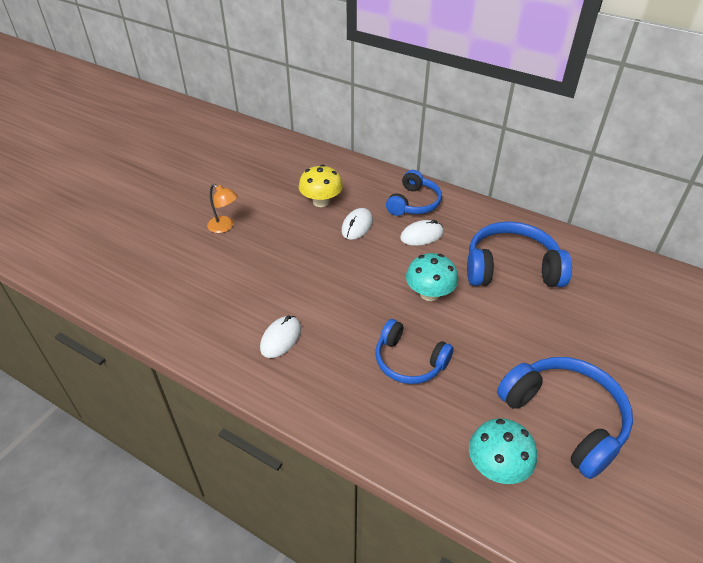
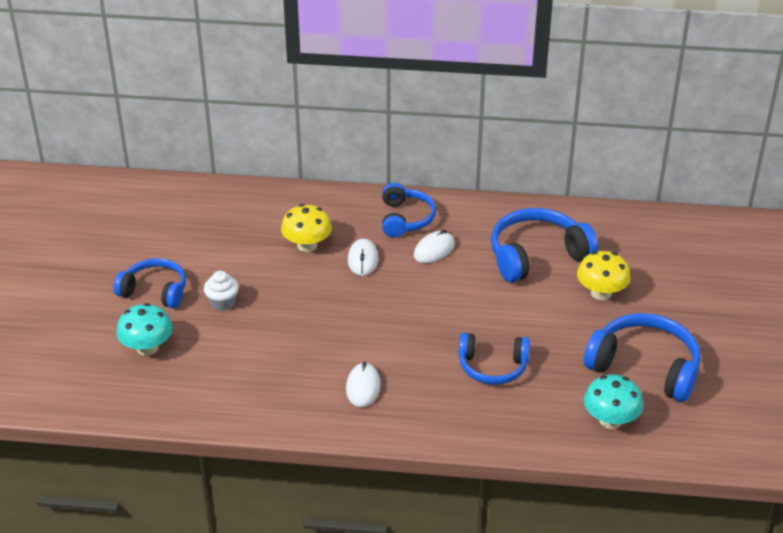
camera: 25 degrees left, 5 degrees down
(184, 202) = (155, 291): none -> blue headphones
(225, 227) = (222, 303): orange lamp -> white cupcake
(429, 293) = (475, 303): turquoise mushroom -> turquoise mushroom (147, 348)
(556, 323) = (601, 293): none -> yellow mushroom

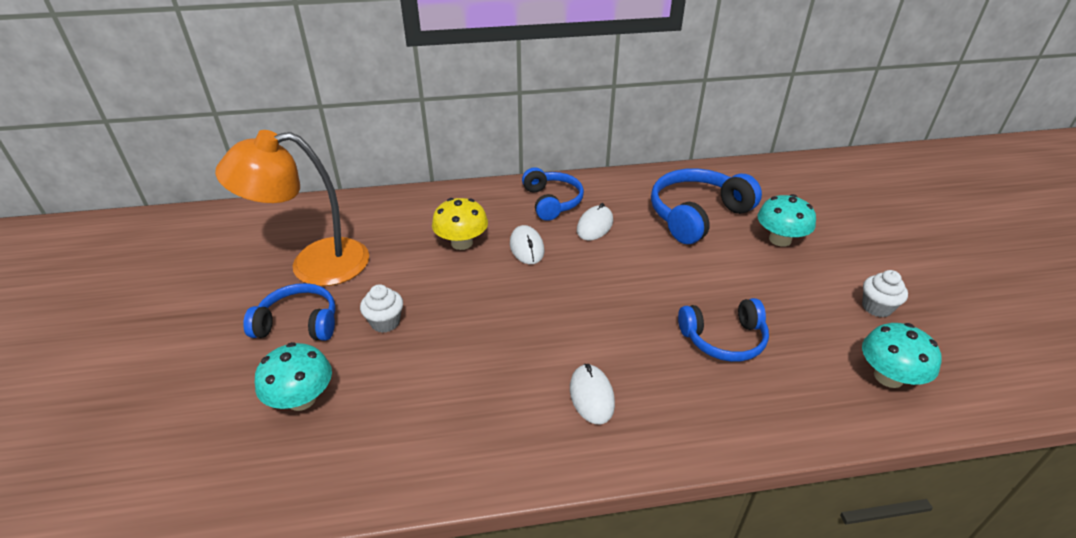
camera: 15 degrees left, 0 degrees up
(176, 243) = (313, 264): none -> orange lamp
(601, 293) = (780, 239): yellow mushroom -> turquoise mushroom
(645, 367) = (876, 307): blue headphones -> white cupcake

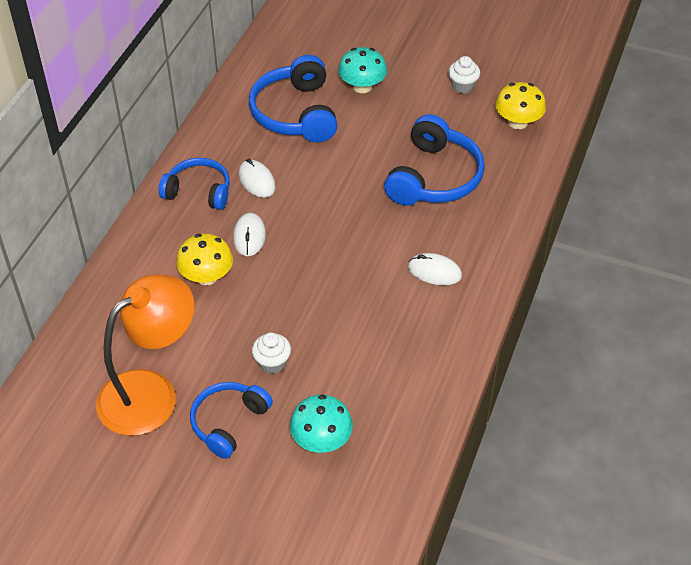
camera: 60 degrees left, 10 degrees up
(313, 264) = (151, 392): orange lamp -> orange lamp turned 150 degrees counterclockwise
(527, 247) = (249, 236): white mouse -> white mouse turned 75 degrees clockwise
(724, 339) = (434, 177): blue headphones -> blue headphones, size x1.52
(888, 377) = (518, 122): turquoise mushroom -> yellow mushroom

